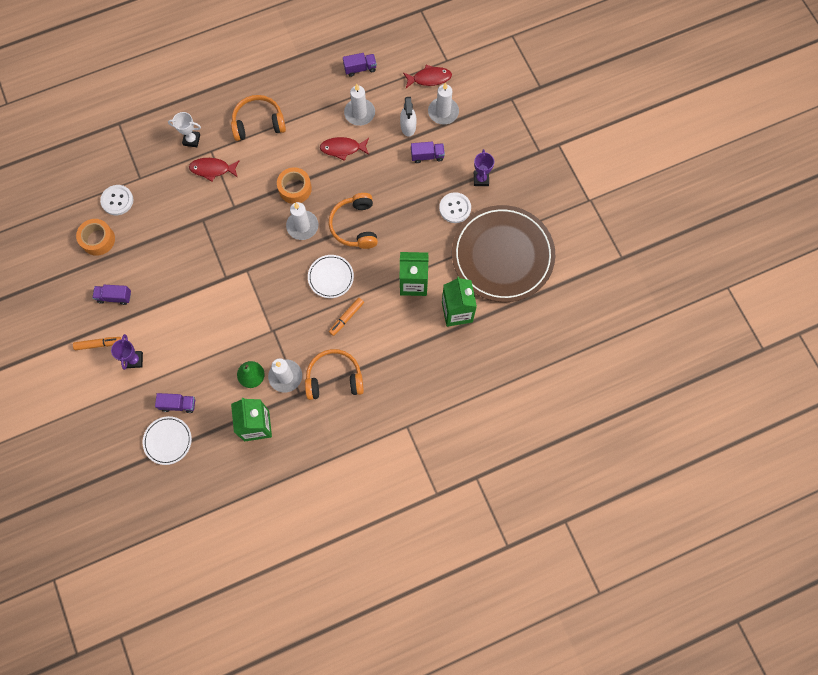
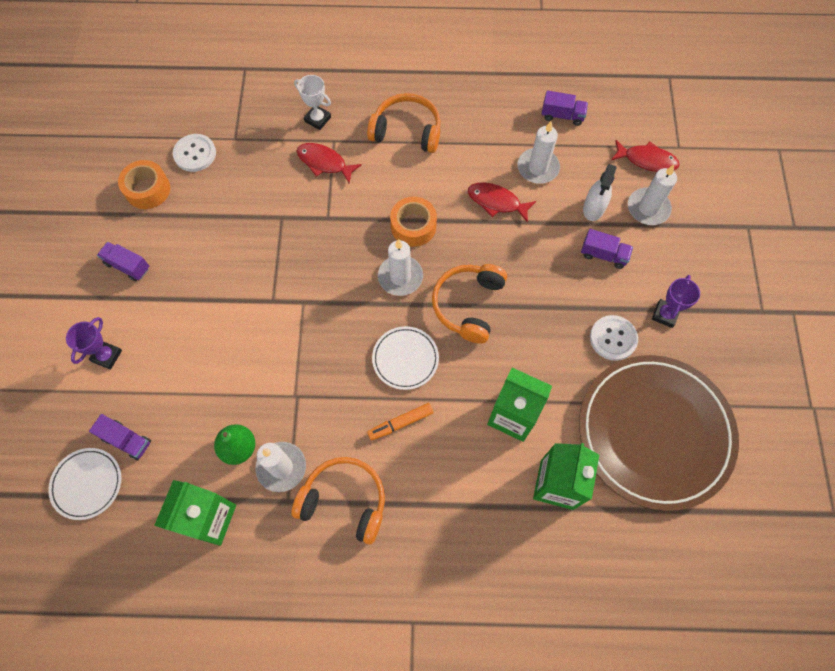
camera: 25 degrees right, 5 degrees down
(99, 344) = (76, 316): orange marker -> none

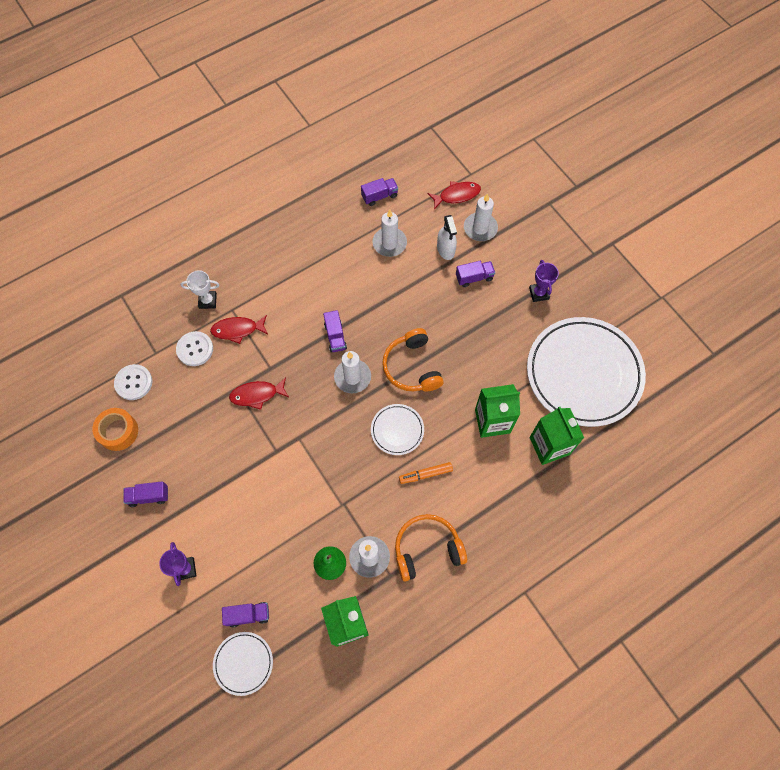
camera: 35 degrees left, 0 degrees up
(400, 423) = (425, 474): orange marker -> orange marker turned 45 degrees clockwise
(407, 131) = (280, 271): orange headphones -> none
(413, 226) = (335, 336): orange tape -> purple truck
(496, 202) = (379, 284): red fish -> red fish (257, 395)
(613, 338) = (518, 329): white button -> white button (195, 349)
(654, 432) = (583, 373): brown plate -> white plate

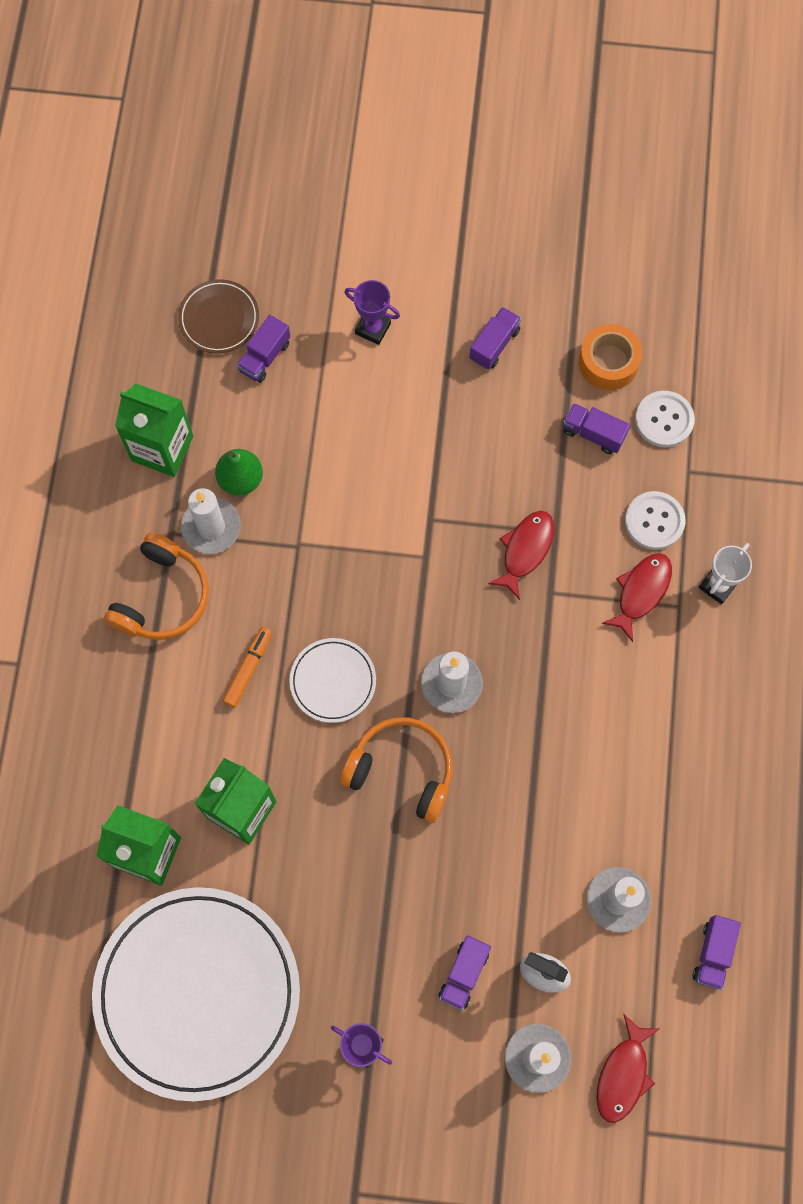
camera: 130 degrees right, 5 degrees up
(243, 663) = (219, 319): white plate -> brown plate
(335, 336) = (529, 708): purple truck -> purple truck (593, 434)

